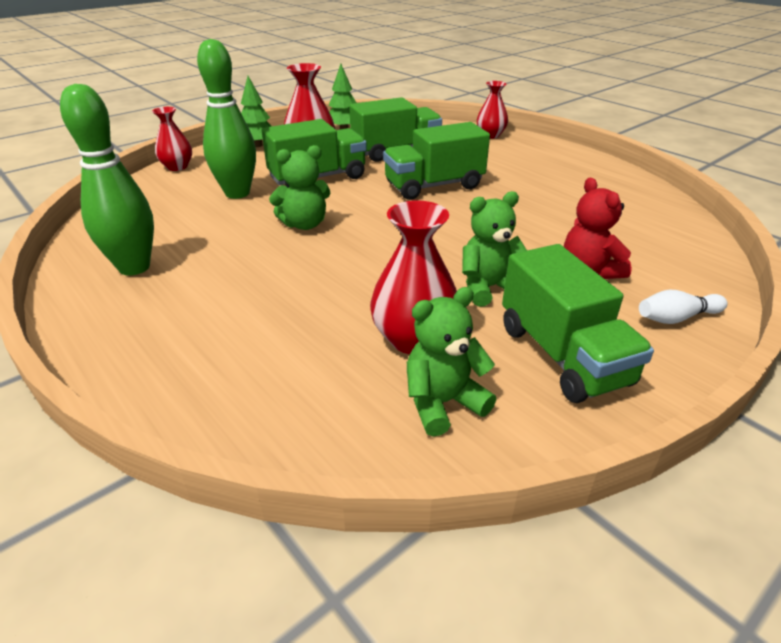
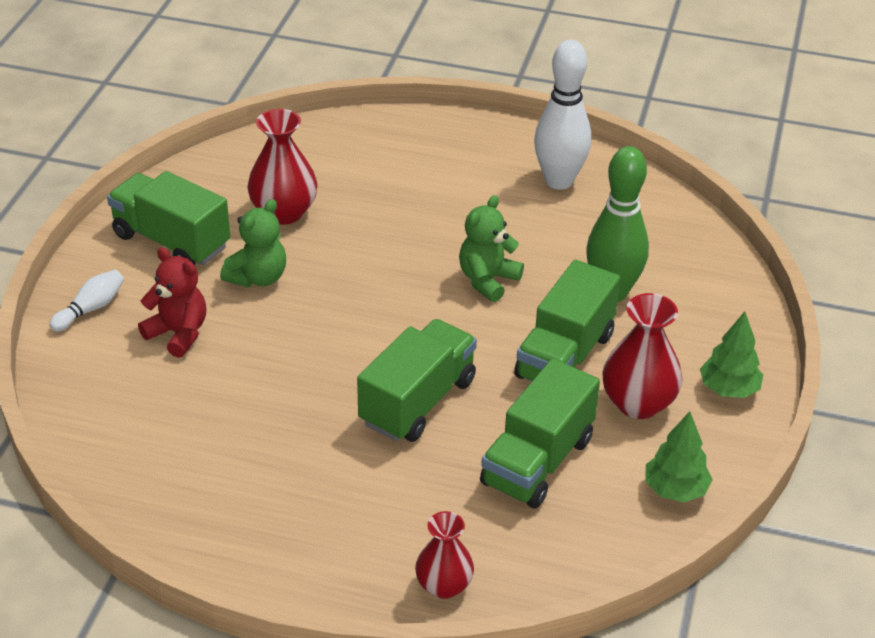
camera: 145 degrees right, 5 degrees up
(134, 267) = (559, 181): green bowling pin -> white bowling pin
(177, 167) = (744, 303): red vase -> none
(443, 403) = (233, 182): green teddy bear -> none

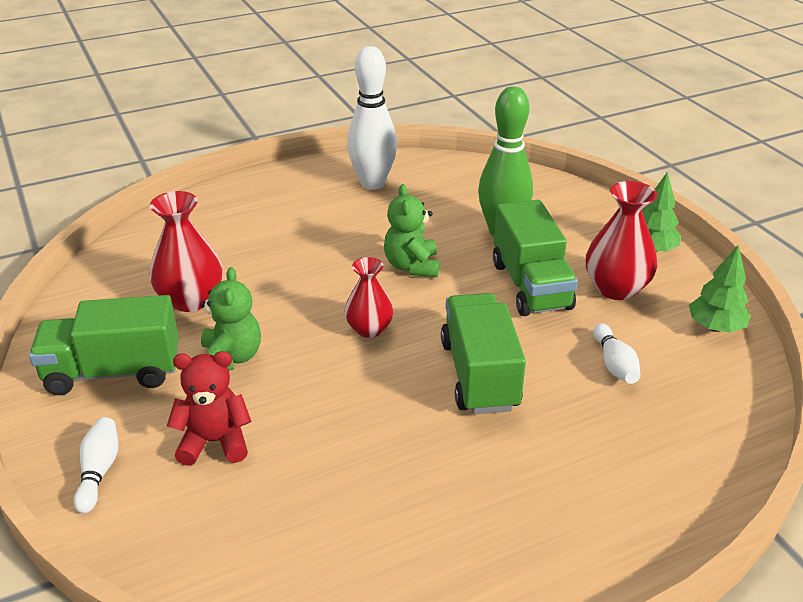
camera: 40 degrees left, 5 degrees down
(444, 585) = (686, 496): red vase -> red vase (369, 329)
(537, 461) = (614, 364): green truck -> white bowling pin

